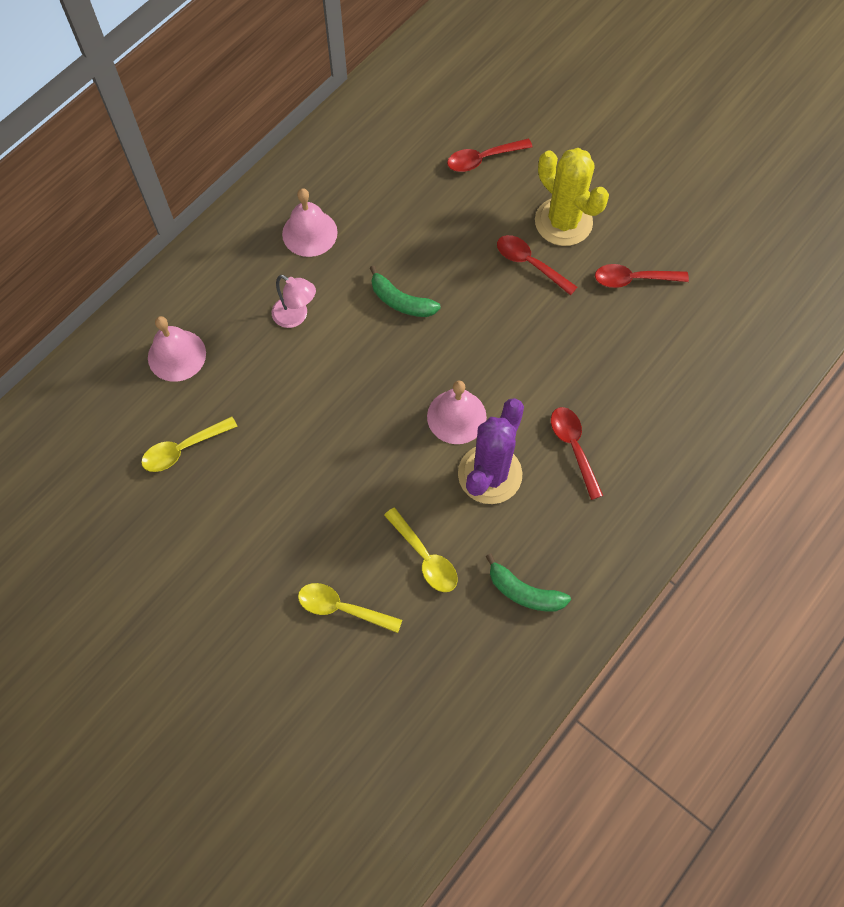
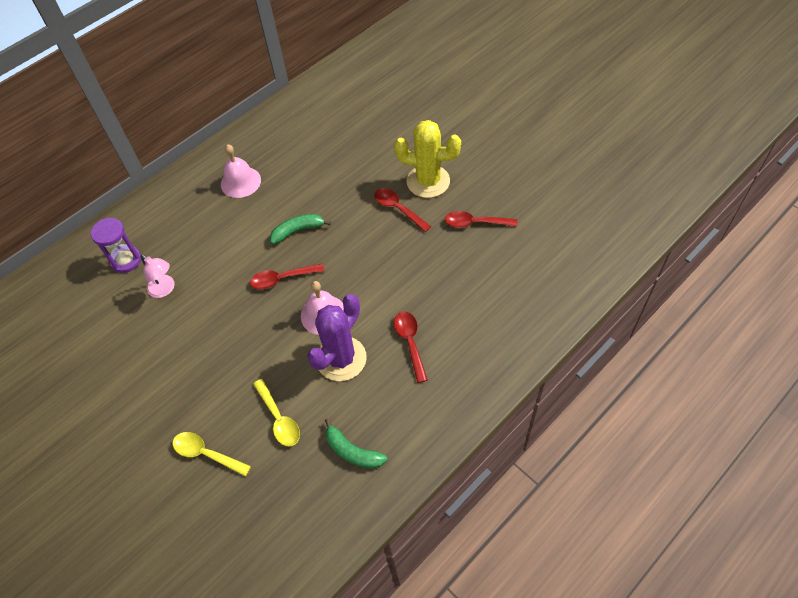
camera: 10 degrees right, 10 degrees down
(177, 355) = (126, 260): pink bell -> purple hourglass
(183, 449) = (114, 326): yellow spoon -> none
(296, 316) = (218, 238): pink lamp -> pink lamp (165, 289)
(401, 301) = (297, 231): green banana -> green banana turned 120 degrees clockwise
(483, 159) = (375, 137): red spoon -> red spoon (282, 279)
(563, 222) = (428, 181): yellow cactus -> yellow cactus turned 45 degrees counterclockwise

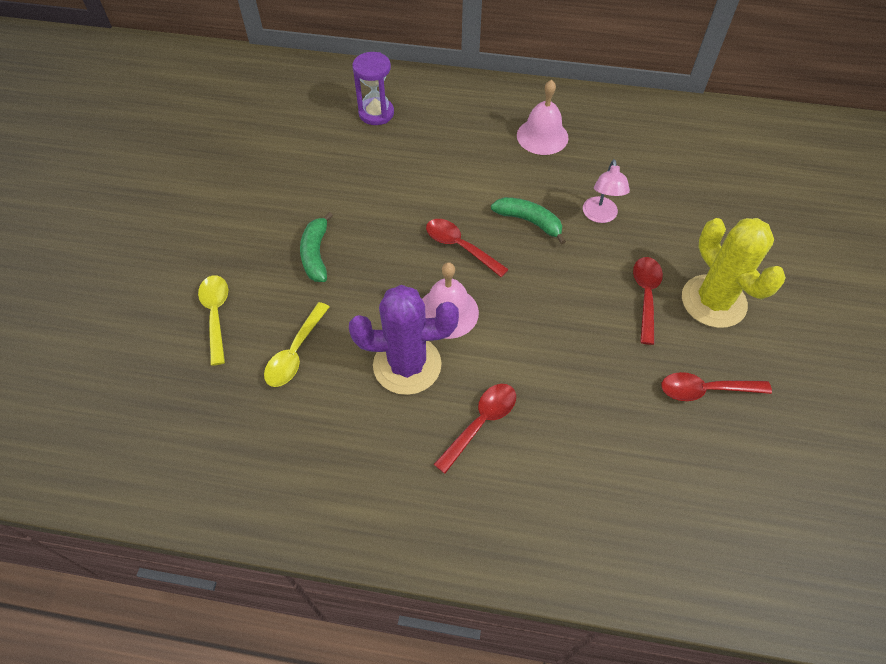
camera: 50 degrees right, 0 degrees up
(165, 289) = (369, 162): pink lamp -> pink lamp (600, 216)
(352, 451) = (302, 451): green banana -> green banana (316, 254)
(475, 223) = (705, 390): red spoon -> red spoon turned 60 degrees counterclockwise

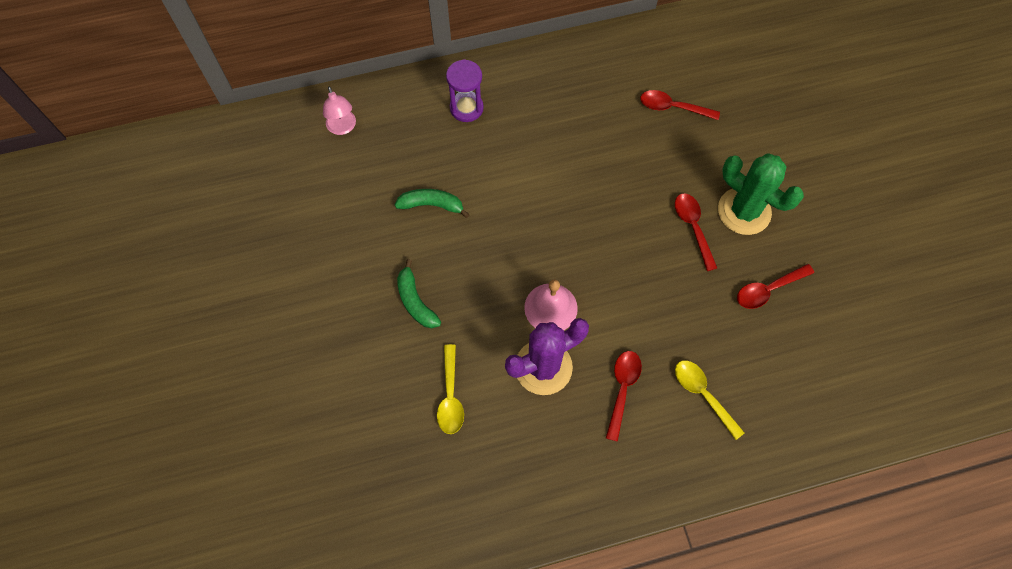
camera: 25 degrees left, 10 degrees up
(216, 315) = (365, 393): yellow spoon -> yellow spoon (703, 394)
(376, 113) = (387, 138): purple hourglass -> purple hourglass (466, 108)
(460, 247) = (530, 244): red spoon -> red spoon (673, 107)
(529, 221) = (573, 196): green banana -> green banana (431, 205)
(542, 136) = (543, 106): pink bell -> none
(600, 216) = (626, 168): pink lamp -> pink lamp (343, 128)
(713, 301) = (744, 211): yellow cactus -> green cactus

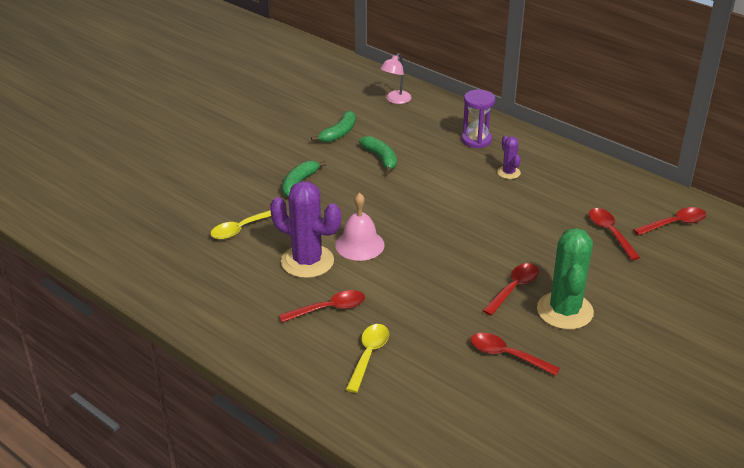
camera: 55 degrees right, 30 degrees down
(359, 213) = (339, 133): none -> green banana
(536, 119) = (508, 172): none -> purple cactus
(693, 55) = (674, 224): none -> red spoon

